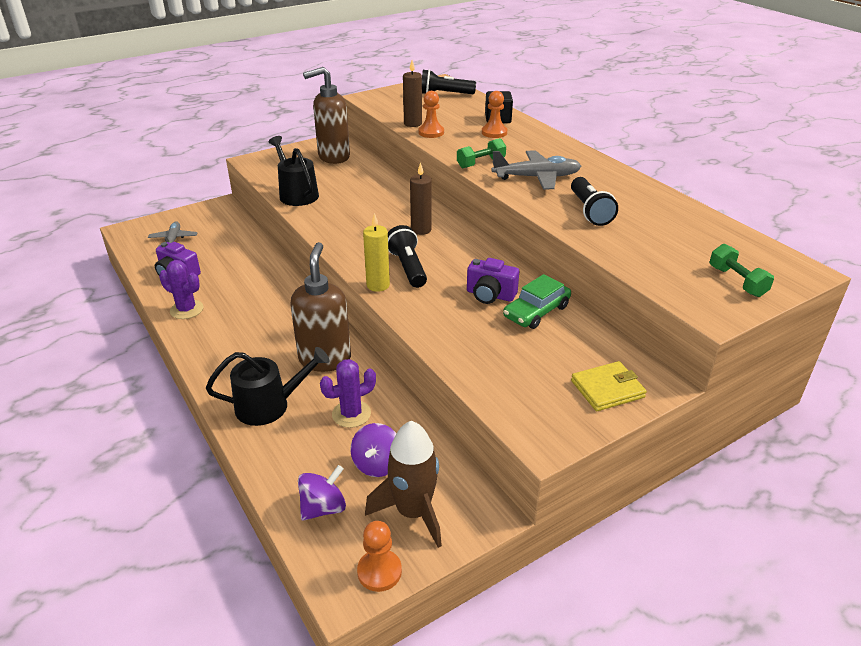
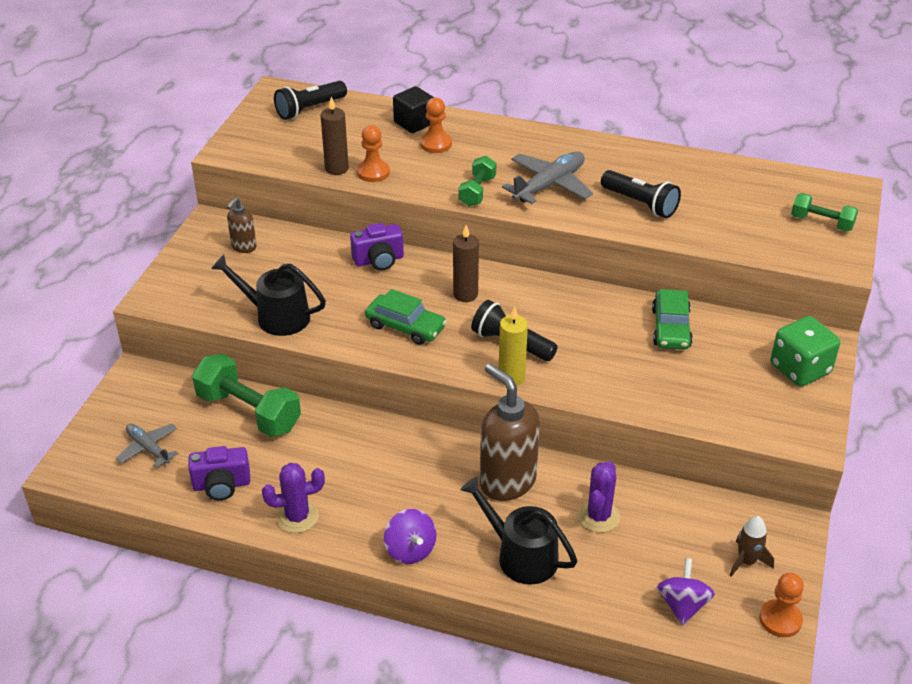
camera: 40 degrees left, 5 degrees up
(245, 247) = (249, 411): none -> green dumbbell
(269, 405) = (521, 556): black watering can -> black watering can turned 90 degrees counterclockwise
(333, 157) = (243, 247): brown soap dispenser -> brown soap dispenser, size x0.50
(358, 229) = (405, 326): none -> green car
(377, 464) = (674, 543): purple spinning top -> purple spinning top (410, 550)
(413, 512) = (746, 561): brown rocket -> brown rocket, size x0.56
(490, 295) = (616, 332): purple camera -> purple camera (379, 260)
(607, 389) = (800, 369): yellow wallet -> green dice

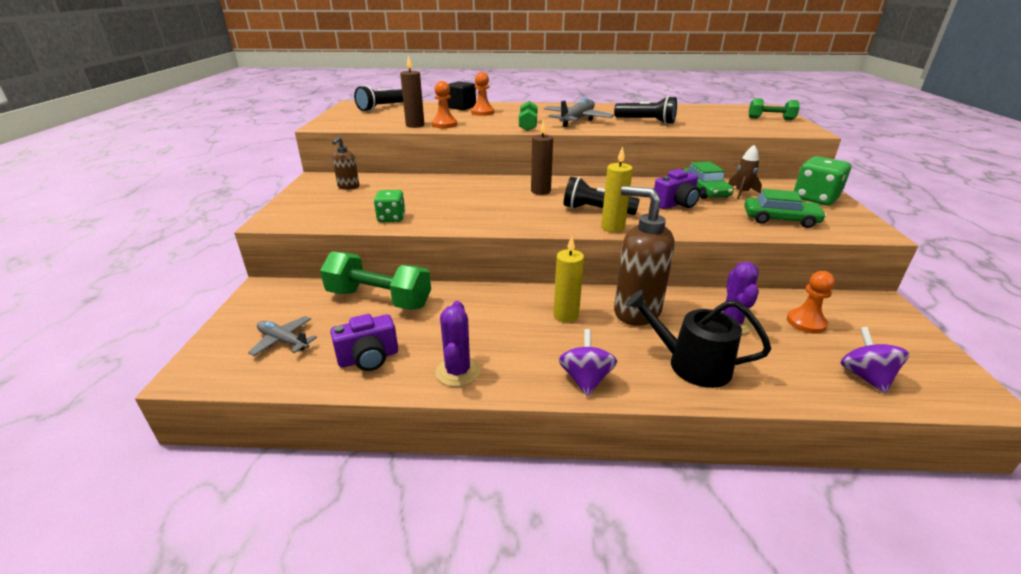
camera: 15 degrees left, 10 degrees down
(277, 316) = (391, 218): black watering can -> green dice
(297, 517) = (457, 371): purple cactus -> purple cactus turned 60 degrees counterclockwise
(379, 260) = (462, 182): purple camera -> purple camera (675, 204)
(405, 326) = (505, 211): green car -> green car (780, 219)
(410, 550) = (585, 379): purple spinning top -> purple spinning top turned 135 degrees counterclockwise
(430, 471) = (566, 315): none -> yellow candle
(746, 561) = (878, 333): brown rocket -> brown rocket (741, 193)
(780, 619) = (954, 371): orange pawn -> orange pawn (806, 322)

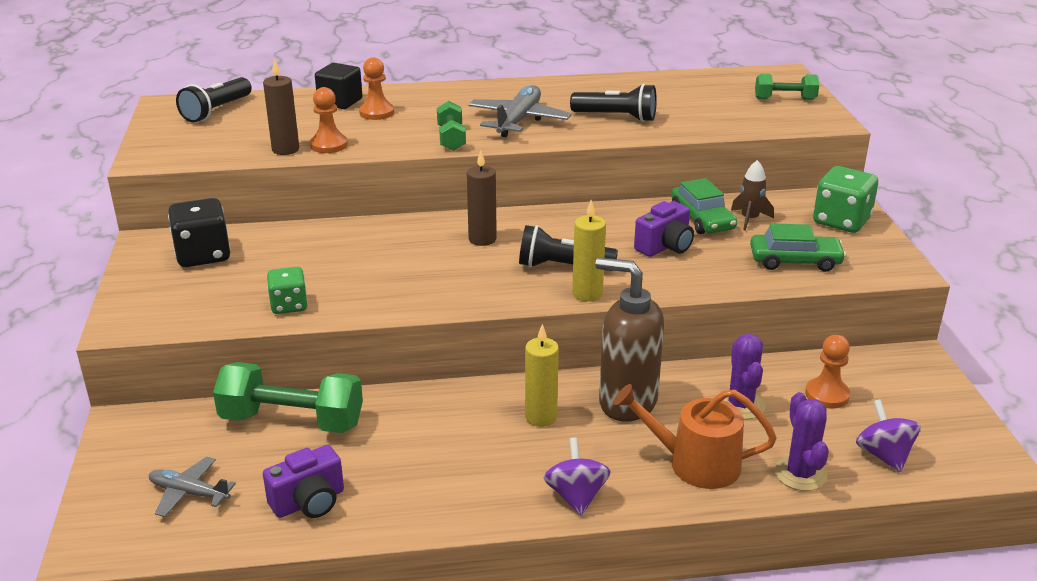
camera: 10 degrees left, 0 degrees up
(348, 187) = (203, 255): brown soap dispenser -> black dice
(457, 371) = (424, 505): purple cactus -> purple cactus (800, 474)
(692, 364) = (695, 463): black watering can -> orange watering can

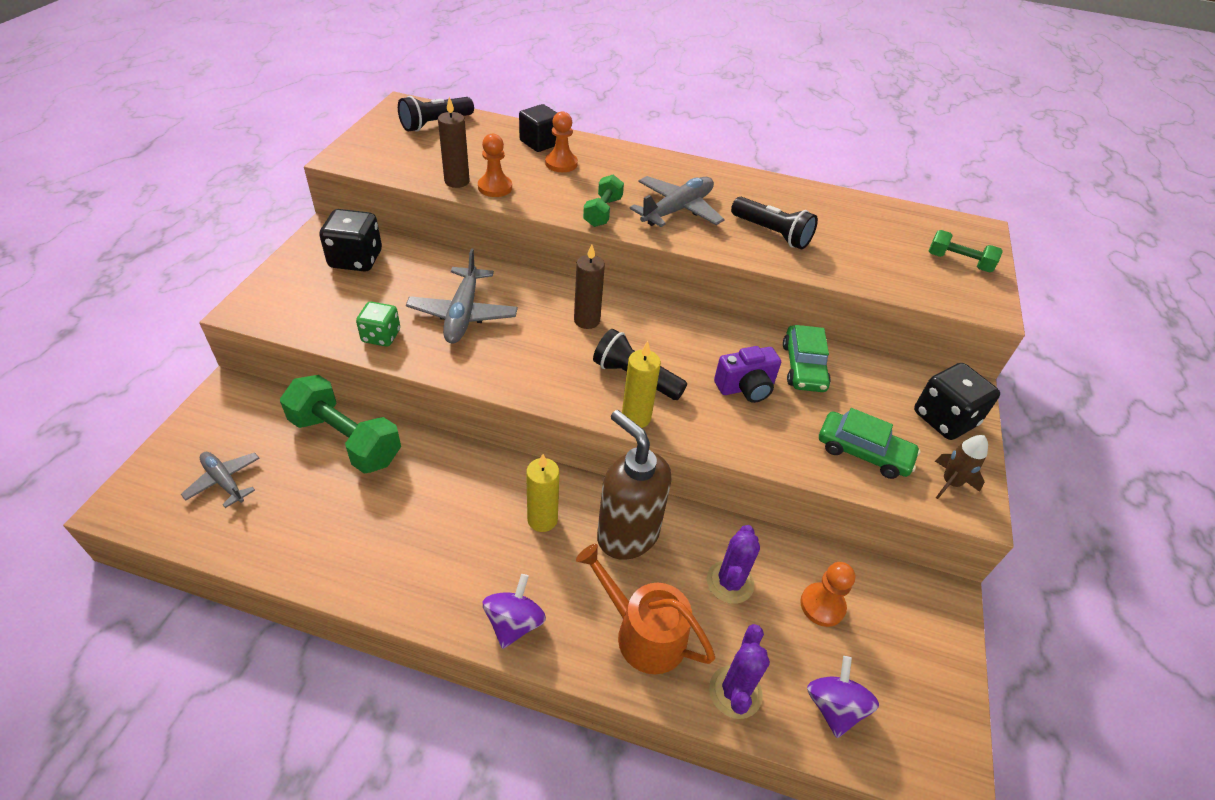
camera: 20 degrees right, 15 degrees up
(309, 502) = (301, 530): purple camera -> none
(357, 267) = (463, 314): none -> grey plane
(749, 219) = (850, 383): brown rocket -> brown rocket (950, 483)
(841, 221) = (944, 419): green dice -> black dice

